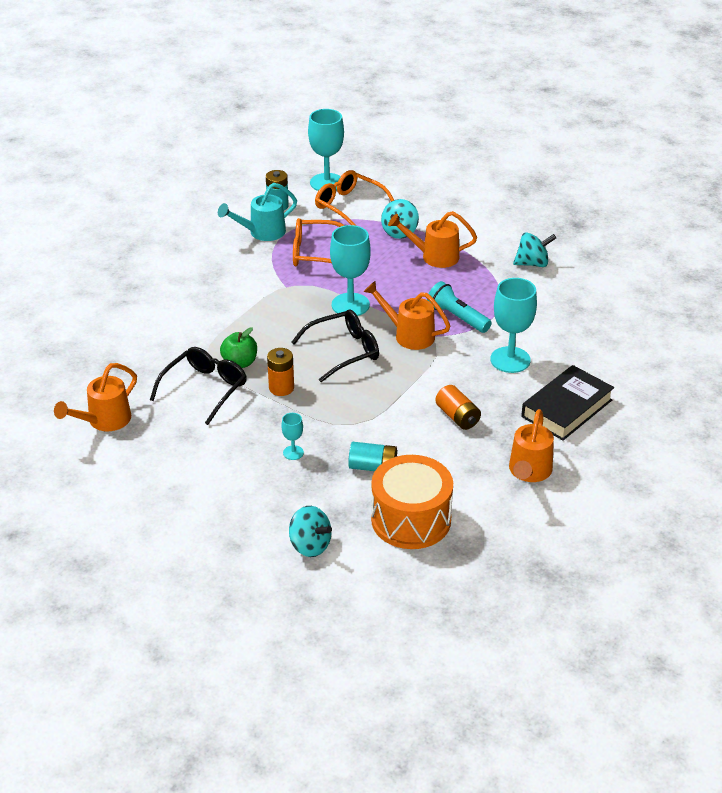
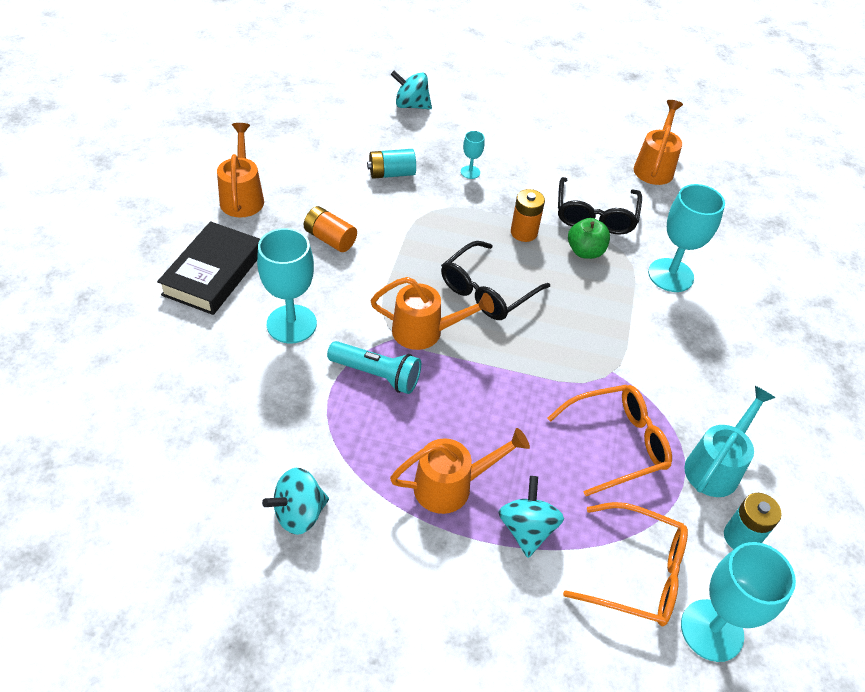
camera: 155 degrees right, 10 degrees up
(350, 305) = (518, 361): turquoise goblet -> turquoise goblet (670, 275)
(411, 519) = (338, 137): orange drum -> none

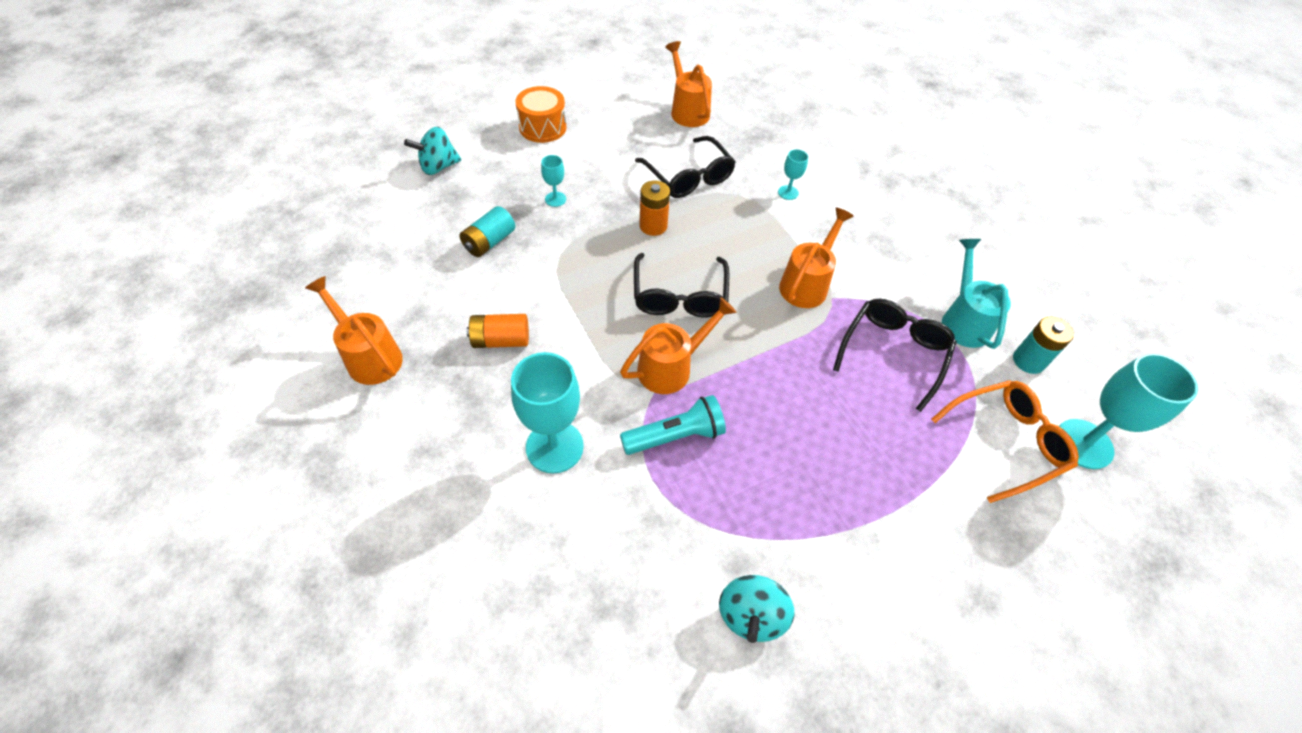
camera: 40 degrees left, 5 degrees up
(213, 274) = (425, 454): black book -> none
(451, 486) = (830, 484): orange watering can -> orange watering can (806, 284)
(517, 118) = (542, 127): none -> orange drum
(527, 529) = (913, 472): turquoise spinning top -> none
(585, 251) = (713, 212): green apple -> none
(617, 443) = (893, 353): orange glasses -> black glasses
(670, 275) = (788, 192): turquoise goblet -> turquoise goblet, size x0.48

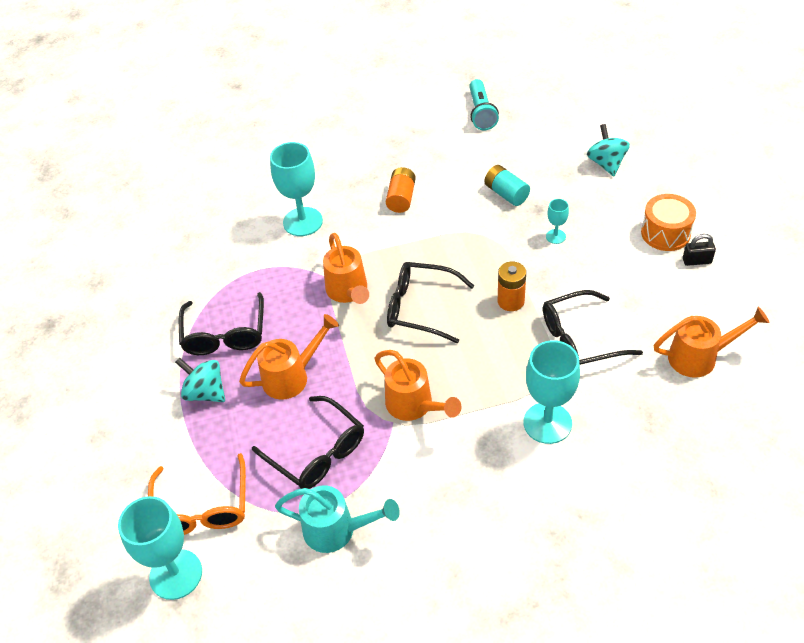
camera: 110 degrees right, 5 degrees down
(370, 356) = (404, 136): orange watering can -> orange watering can (291, 377)
(576, 110) = (696, 261): none -> black padlock
(675, 436) = (288, 285): turquoise flashlight -> turquoise flashlight (481, 113)
(751, 615) = (151, 304): turquoise spinning top -> turquoise spinning top (205, 392)
(775, 491) = (225, 334): none -> black glasses
(788, 192) = (547, 423): turquoise goblet -> turquoise goblet, size x2.09
(1028, 361) = (273, 570): turquoise battery -> none

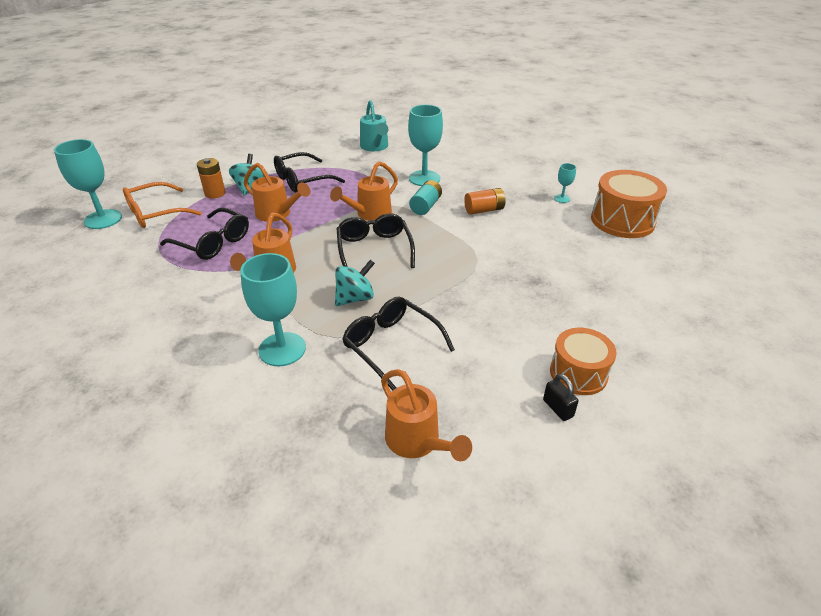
camera: 60 degrees right, 10 degrees down
(317, 452) = (213, 242): black glasses -> black glasses turned 75 degrees counterclockwise
(336, 530) = (146, 269): turquoise watering can -> turquoise watering can (375, 147)
(481, 113) = (622, 221): turquoise flashlight -> orange drum
(506, 194) = (537, 258): turquoise battery -> turquoise battery (425, 206)
(511, 301) = (411, 293): orange battery -> orange battery (215, 193)
(555, 236) = (509, 299): turquoise goblet -> turquoise goblet (562, 198)
(606, 163) = (638, 307): turquoise spinning top -> turquoise spinning top (355, 298)

